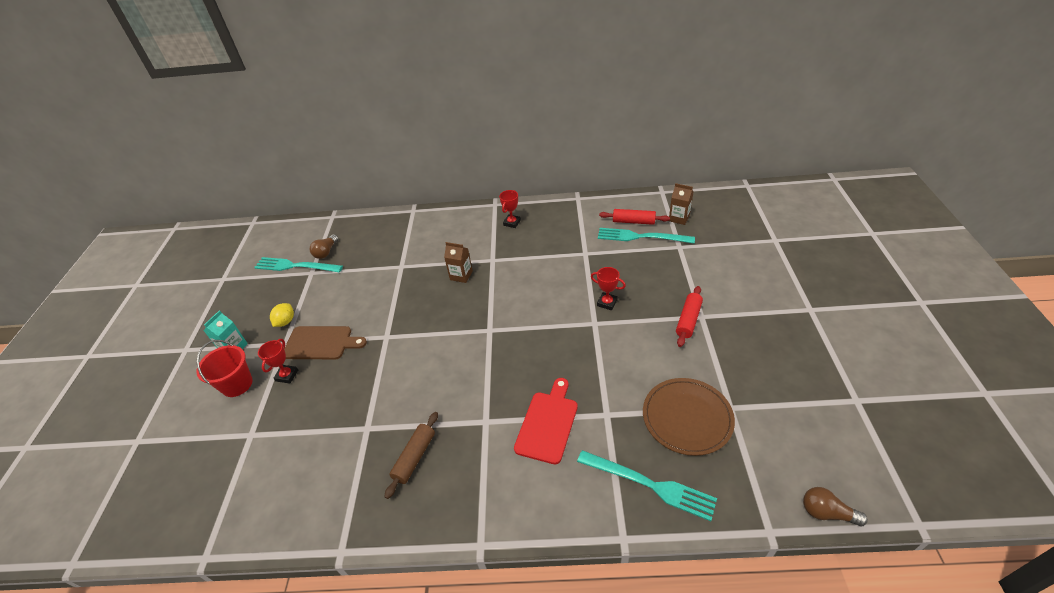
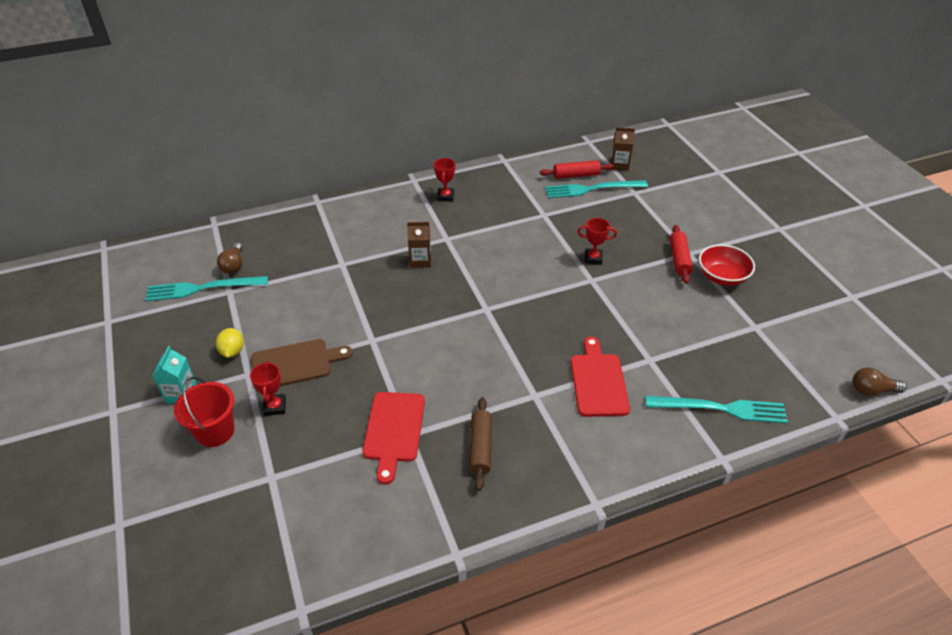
camera: 25 degrees left, 0 degrees up
(358, 421) = (394, 430): none -> red cutting board
(687, 417) = (723, 344): brown plate -> none
(722, 347) = (722, 277): none -> red bowl

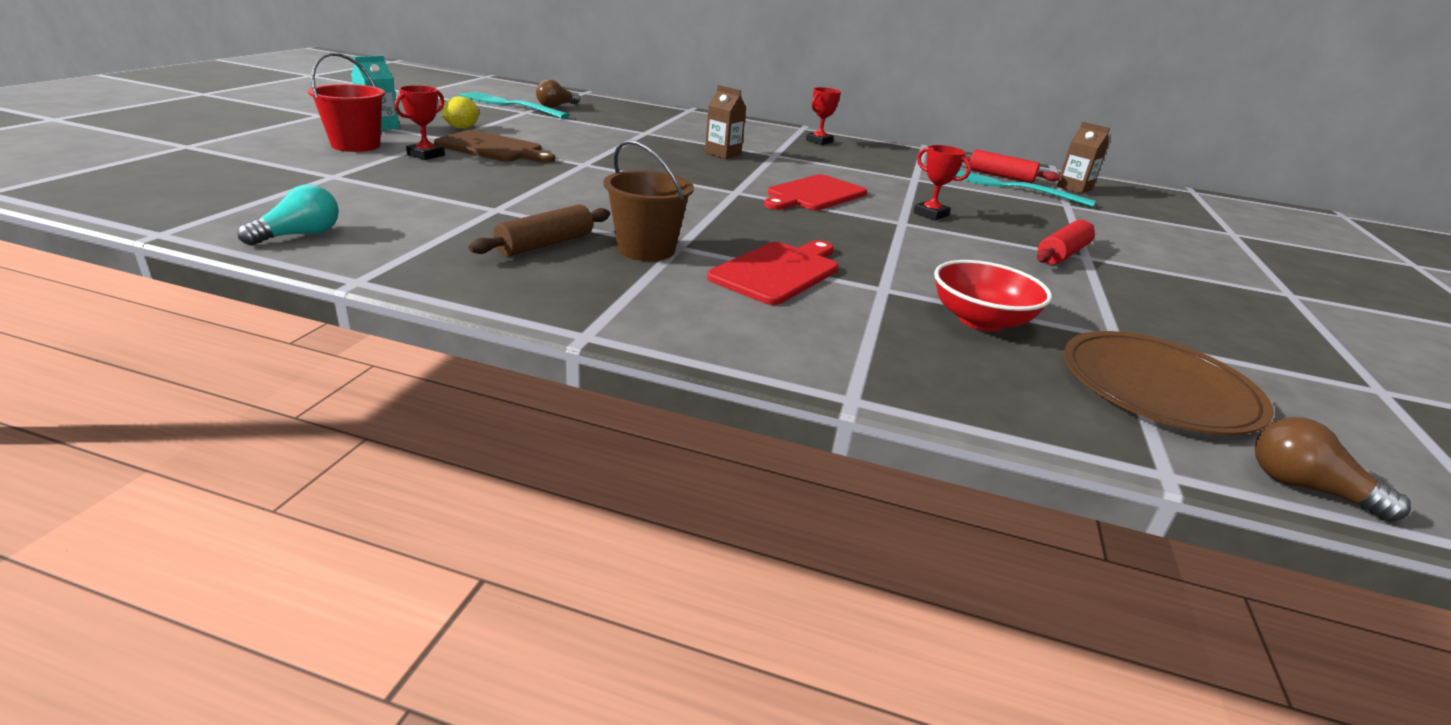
camera: 35 degrees right, 15 degrees down
(366, 546) = (300, 235): none -> turquoise light bulb
(394, 430) = (488, 202): red cutting board -> red cutting board (814, 194)
(526, 411) = (646, 249): none -> brown bucket
(721, 409) = (931, 364): turquoise fork -> none
(722, 277) = (1116, 286): red bowl -> red bowl (980, 320)
(795, 358) = (1158, 387): none -> brown plate

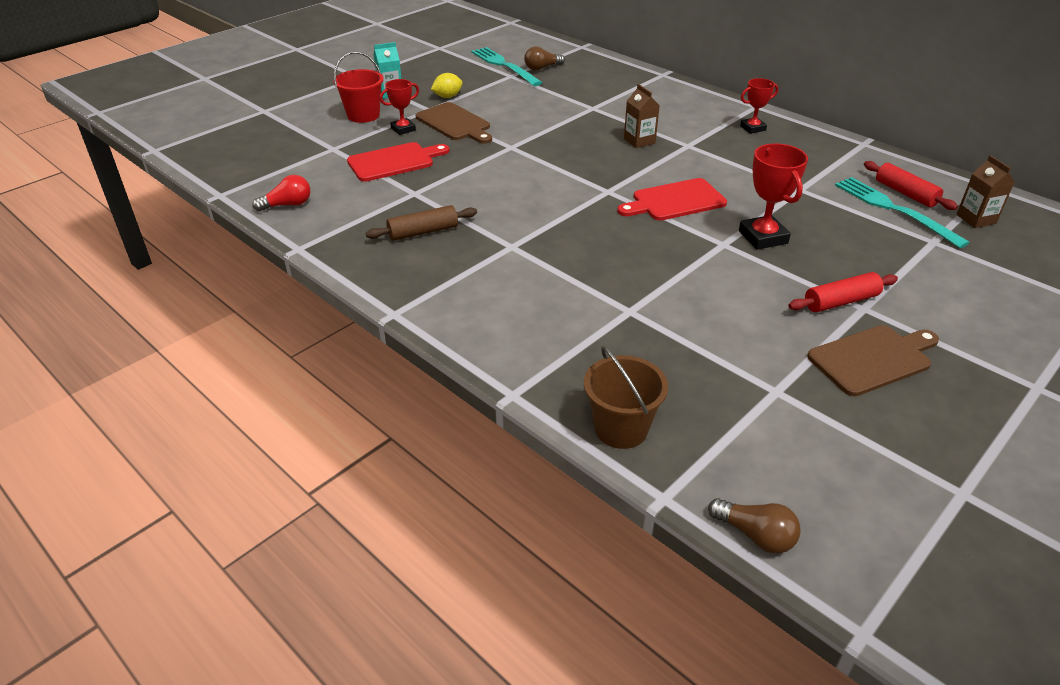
camera: 30 degrees right, 10 degrees up
(300, 235) = (287, 205): turquoise light bulb -> red light bulb
(646, 249) = (486, 246): brown bucket -> brown bucket (621, 429)
(778, 271) = (563, 281): red cutting board -> red cutting board (394, 162)
(930, 214) = (763, 237): red trophy -> red trophy, size x1.58
(980, 320) = (675, 354): red bowl -> none
(1151, 294) = (873, 359): none -> brown cutting board
(1158, 387) = (749, 440): brown plate -> none
(1305, 488) = (755, 535): brown light bulb -> brown light bulb turned 150 degrees clockwise

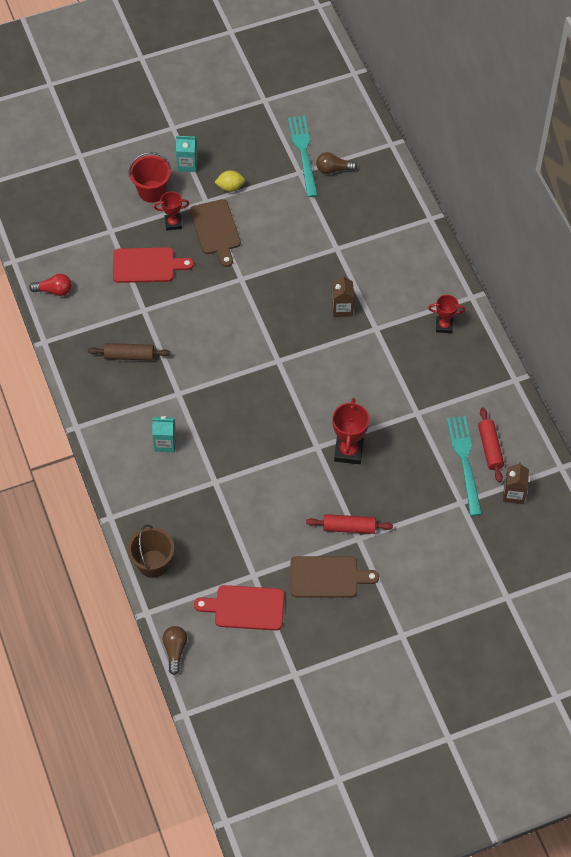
camera: 25 degrees right, 20 degrees up
(531, 294) = (165, 443): none -> turquoise carton
(675, 201) = (317, 390): red cutting board -> red cutting board (245, 608)
(755, 535) = (175, 650): brown light bulb -> brown light bulb turned 150 degrees counterclockwise

